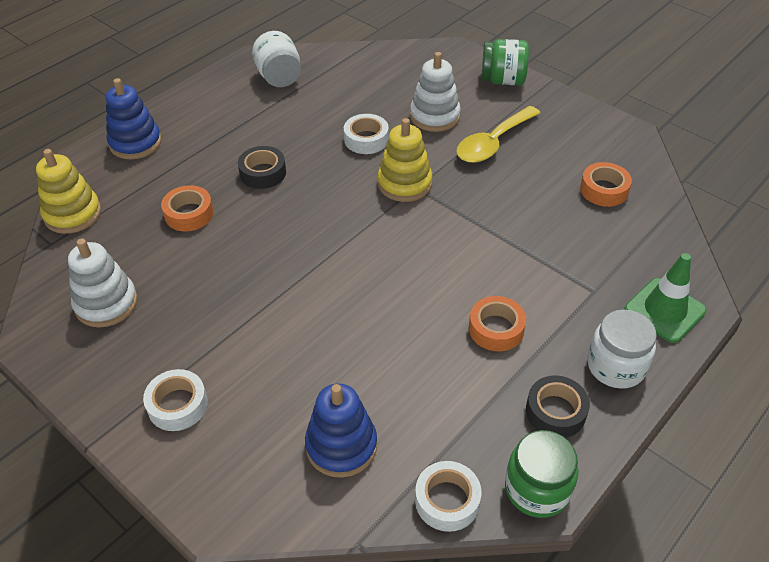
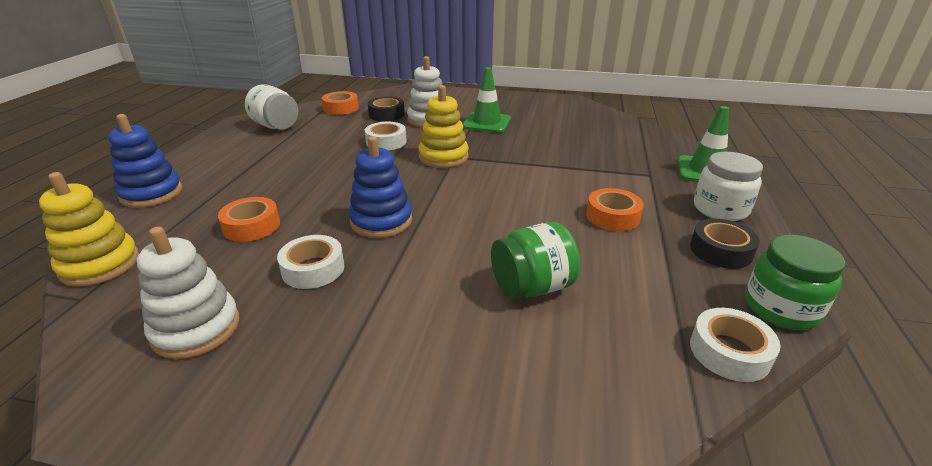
camera: 30 degrees left, 15 degrees down
(177, 405) = (367, 393): white tape -> white tape (313, 269)
(263, 173) = (309, 181): black tape -> black tape (386, 114)
(341, 446) = (585, 351): blue stacking toy -> blue stacking toy (381, 221)
(493, 143) = (486, 123): yellow spoon -> green traffic cone
(503, 80) = (459, 95): green jar -> green jar (532, 287)
(604, 190) = (588, 127): orange tape -> orange tape (341, 108)

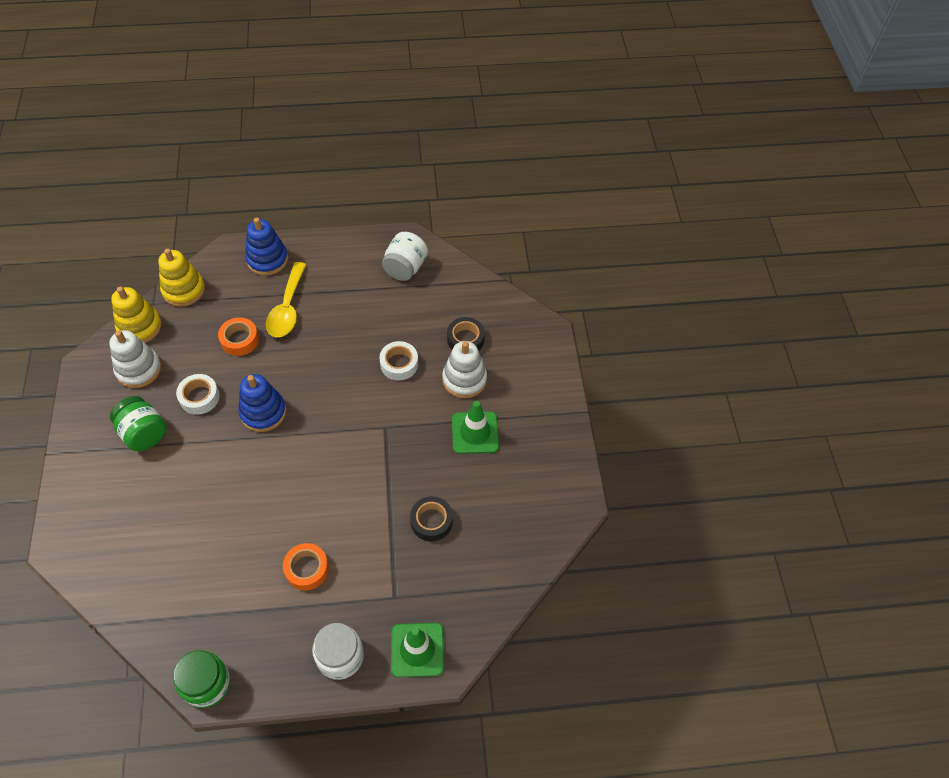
camera: 70 degrees right, 25 degrees up
(244, 189) = (287, 308): none -> yellow spoon
(341, 108) = (467, 296): orange tape -> none
(443, 157) = (381, 419): yellow stacking toy -> yellow stacking toy (139, 327)
(532, 287) = (203, 526): green jar -> green jar (144, 433)
(721, 250) = (272, 650): black tape -> black tape (431, 521)
(729, 352) = (159, 645): white tape -> none

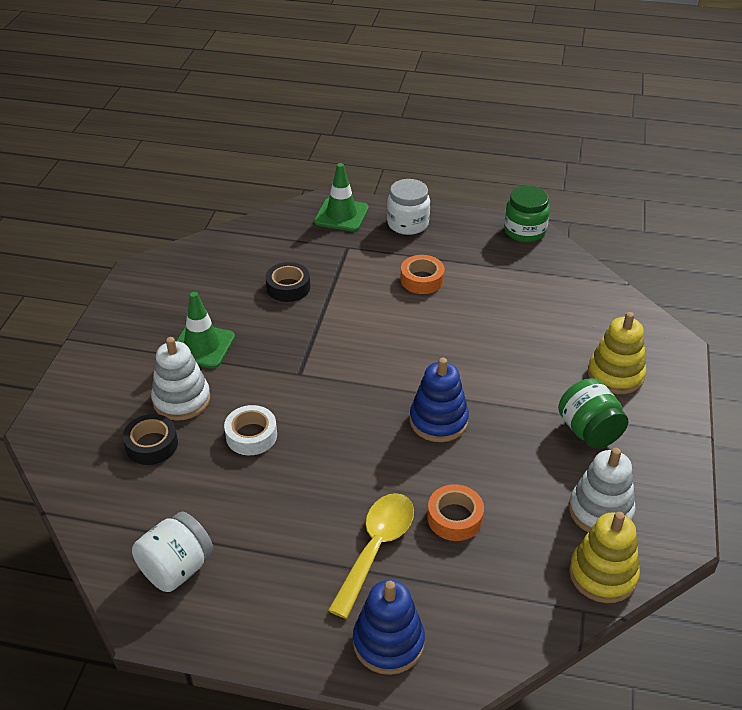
camera: 160 degrees left, 15 degrees down
(183, 290) = (533, 621): yellow stacking toy -> yellow stacking toy (615, 375)
(199, 397) = (517, 456): white tape -> none

